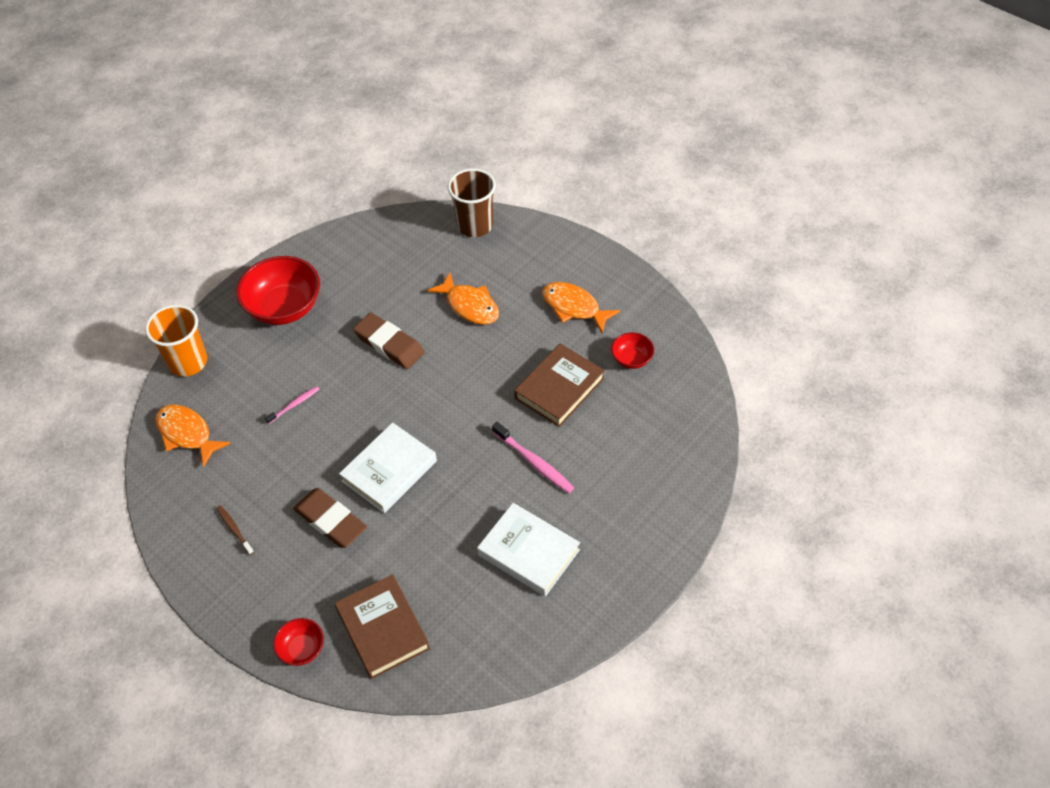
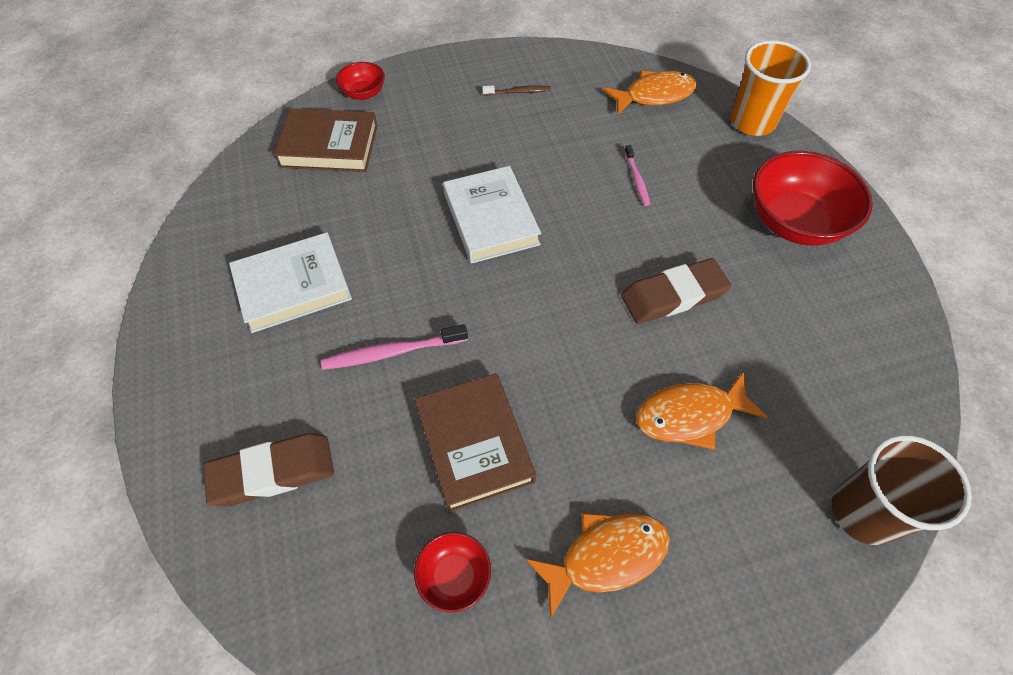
camera: 120 degrees right, 5 degrees up
(330, 521) = (471, 154): brown eraser -> brown eraser (272, 472)

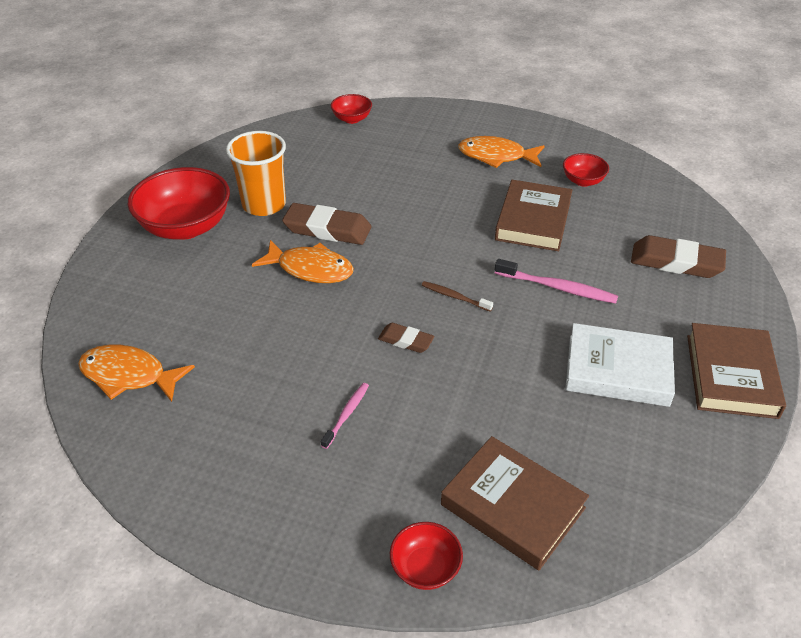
camera: 145 degrees left, 15 degrees down
(183, 336) = (731, 375): none -> brown book
(491, 219) = (406, 340): white book -> brown eraser
(518, 92) = (249, 459): brown toothbrush -> brown toothbrush (454, 297)
(637, 179) = (251, 310): pink toothbrush -> pink toothbrush (346, 414)
(690, 415) = (391, 178): orange fish -> orange fish (310, 269)
(752, 122) = (92, 304): orange cup -> orange cup (264, 204)
(863, 512) = (352, 119): brown cup -> red bowl

